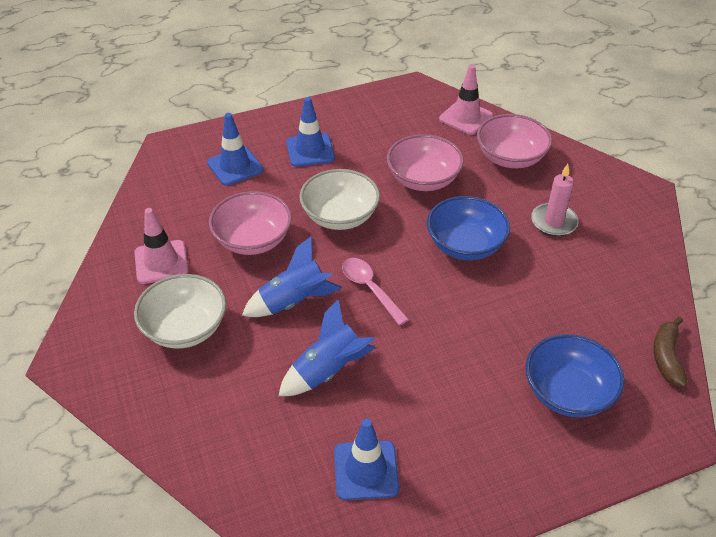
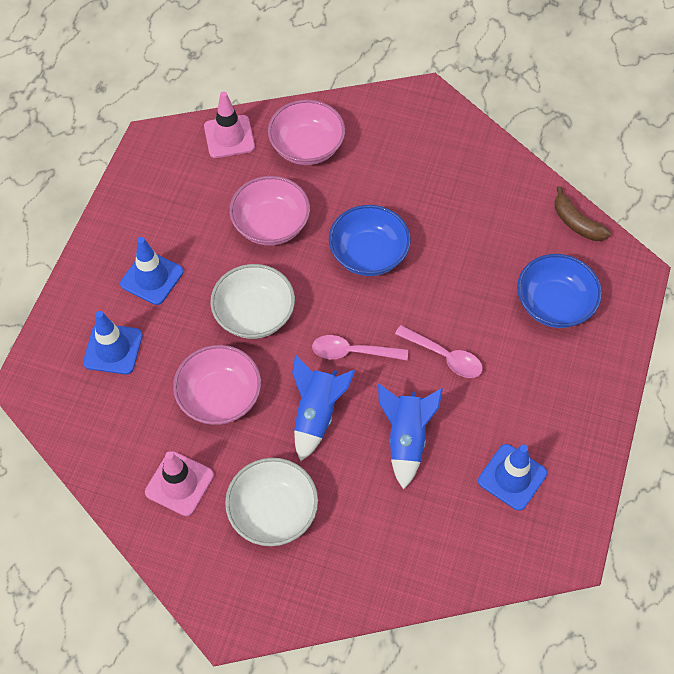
camera: 50 degrees left, 15 degrees up
(430, 348) = (444, 356): none -> pink spoon
(553, 222) = (400, 179): pink candle -> none

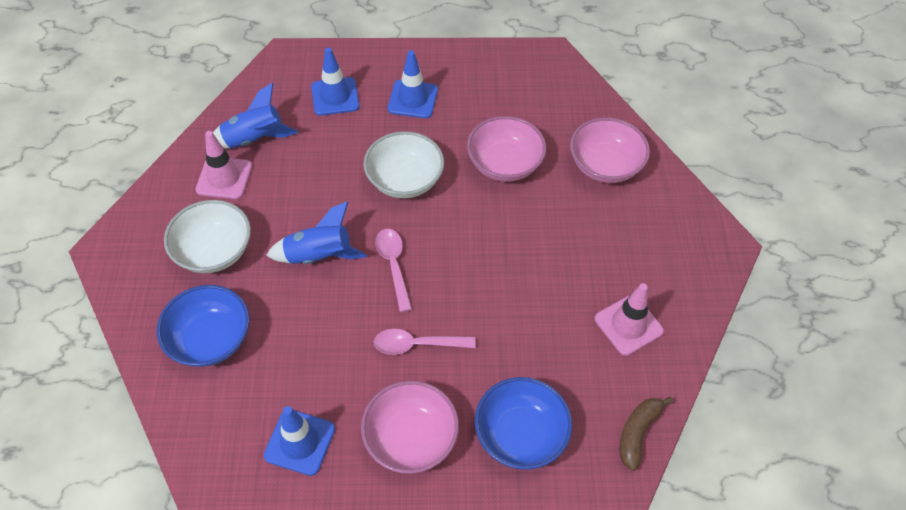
camera: 70 degrees right, 5 degrees down
(220, 397) = (314, 180): pink bowl -> pink bowl (411, 438)
(229, 137) = (584, 106): pink traffic cone -> pink traffic cone (628, 325)
(368, 254) = (507, 248): blue bowl -> blue bowl (210, 339)
(406, 439) = (315, 335): blue rocket -> blue rocket (254, 139)
(444, 356) = (417, 345): pink spoon -> pink spoon turned 75 degrees clockwise

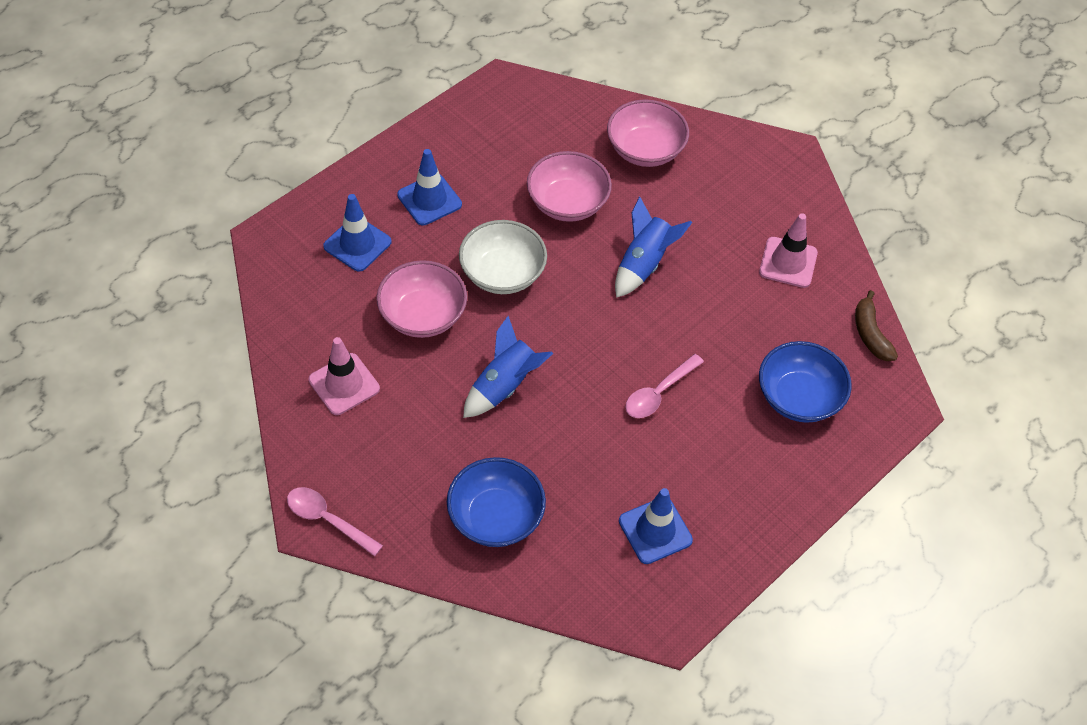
camera: 45 degrees left, 0 degrees up
(214, 251) = (412, 449): white bowl -> none
(254, 139) = (329, 332): blue rocket -> blue rocket (643, 264)
(393, 265) = (573, 348): pink spoon -> pink spoon (327, 520)
(411, 438) = (729, 461): pink bowl -> pink bowl (423, 315)

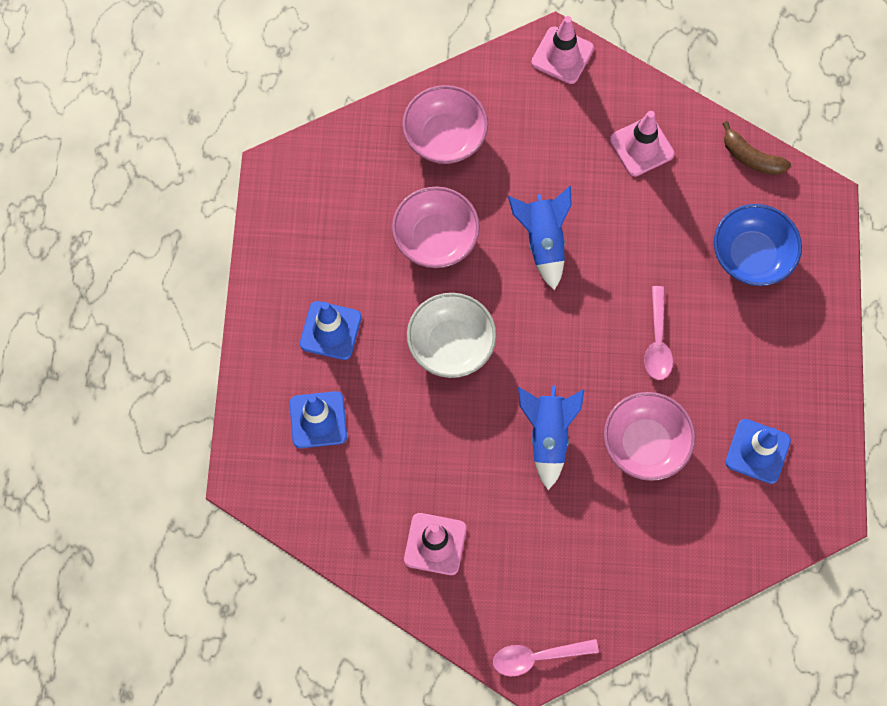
camera: 40 degrees left, 15 degrees up
(423, 315) = (431, 434): pink bowl -> pink bowl (645, 444)
(495, 516) = (645, 543): blue bowl -> none
(790, 164) = (562, 55): none -> pink traffic cone

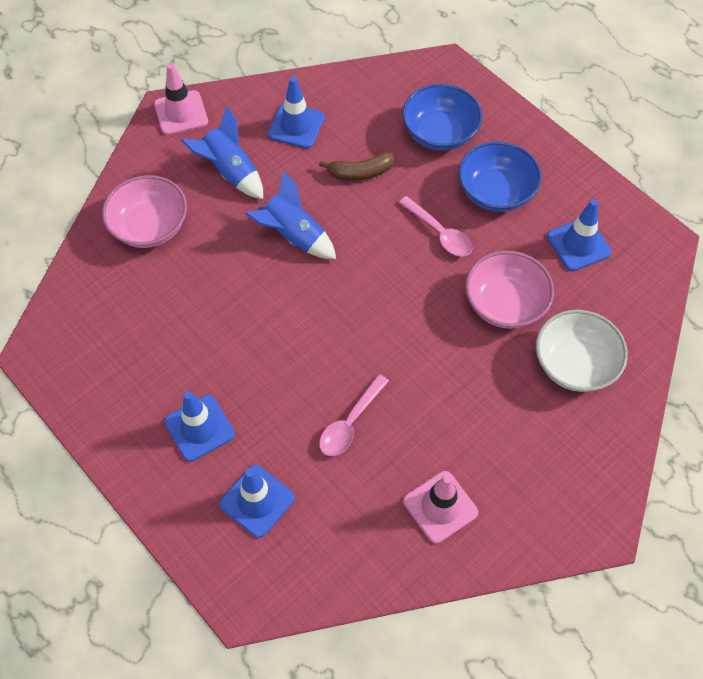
camera: 45 degrees left, 10 degrees down
(435, 238) = (213, 297): pink bowl -> none
(451, 344) = (301, 358): white bowl -> white bowl (575, 364)
(537, 657) = (597, 515): pink spoon -> pink spoon (350, 423)
(548, 436) = (436, 358): blue rocket -> blue rocket (230, 172)
(641, 147) = (296, 126): pink traffic cone -> blue traffic cone
(740, 347) = (496, 192): none -> blue bowl
(751, 157) = (374, 78): brown banana -> brown banana (360, 172)

